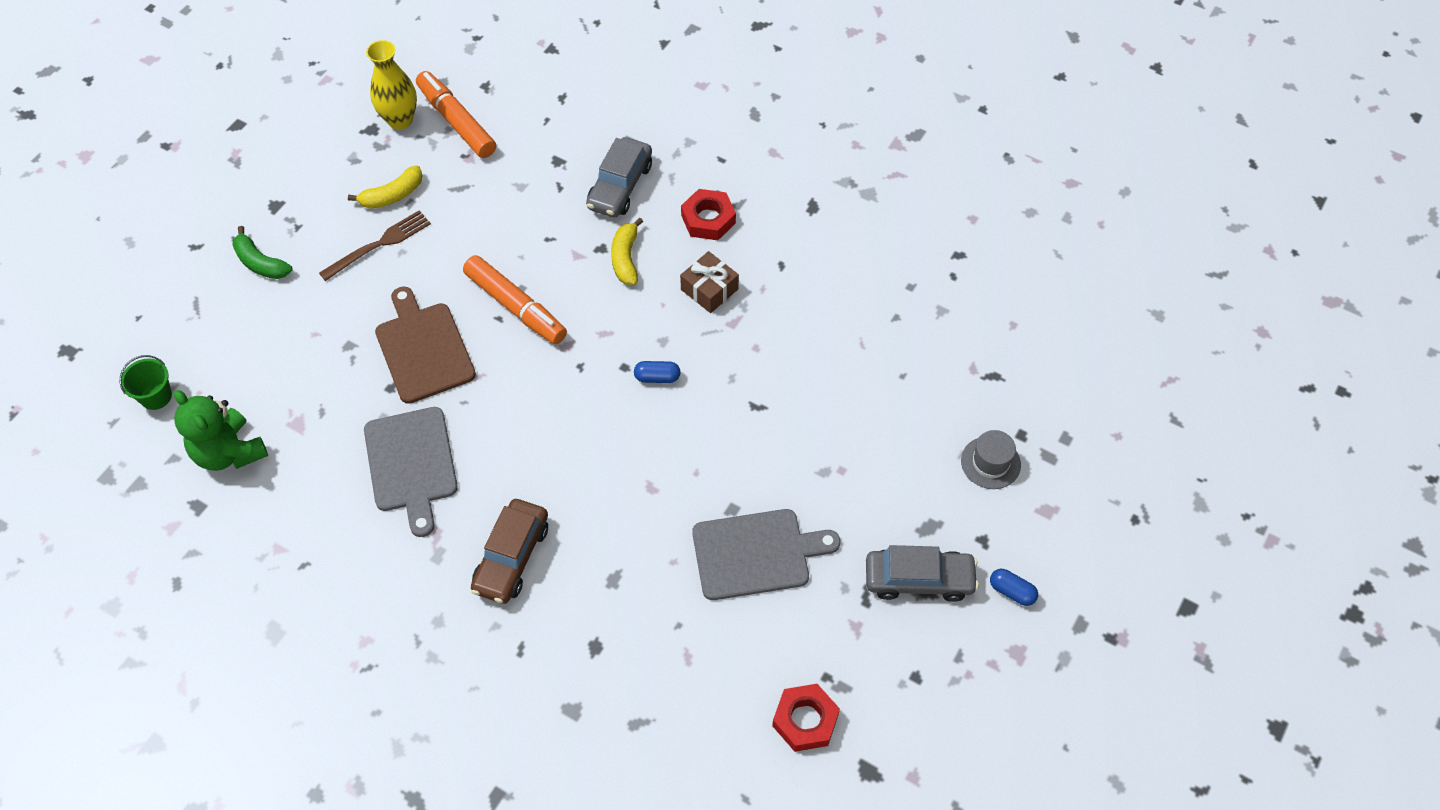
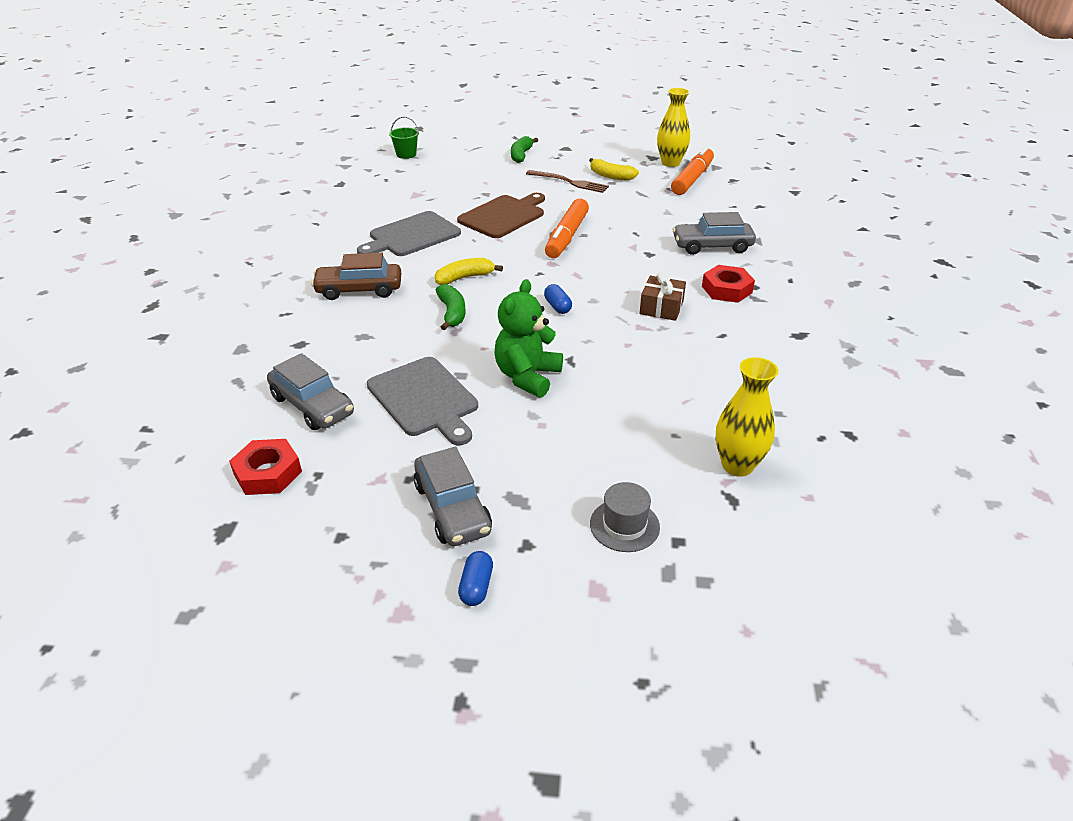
camera: 65 degrees right, 20 degrees down
(229, 452) = (382, 182): green teddy bear -> green teddy bear (527, 377)
(615, 479) = (452, 313): none -> green banana
(626, 258) = (651, 265): yellow banana -> yellow banana (464, 278)
(717, 658) = (312, 405): none -> grey car
(959, 351) = (737, 465): none -> yellow vase

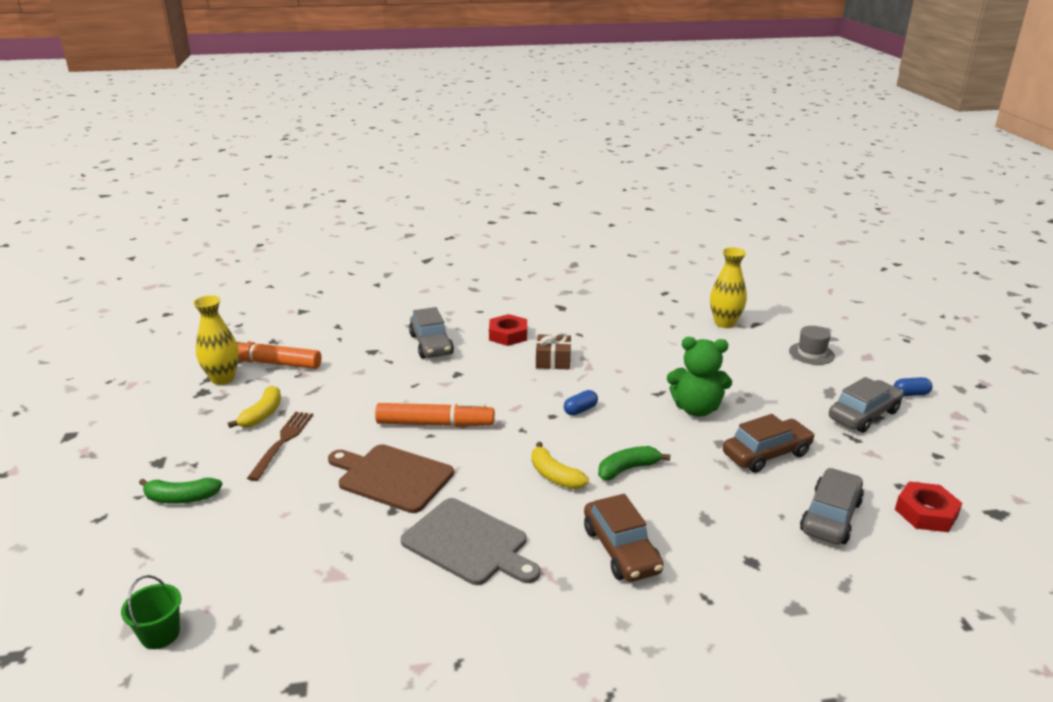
camera: 105 degrees left, 10 degrees down
(424, 399) = (766, 454): grey cutting board -> brown car

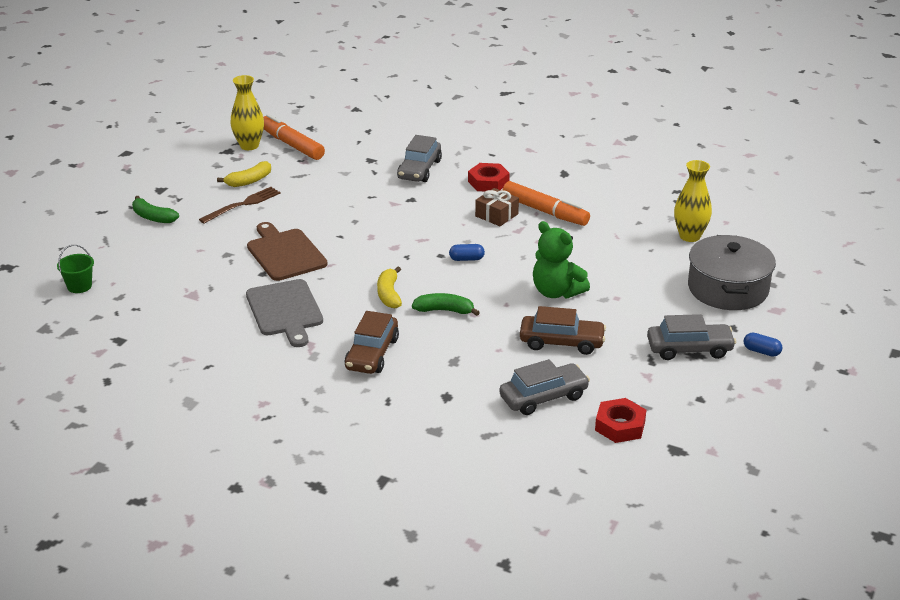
camera: 35 degrees right, 5 degrees up
(435, 424) = (352, 230): orange marker -> orange marker (545, 211)
(811, 353) = (728, 288): grey hat -> grey pot

